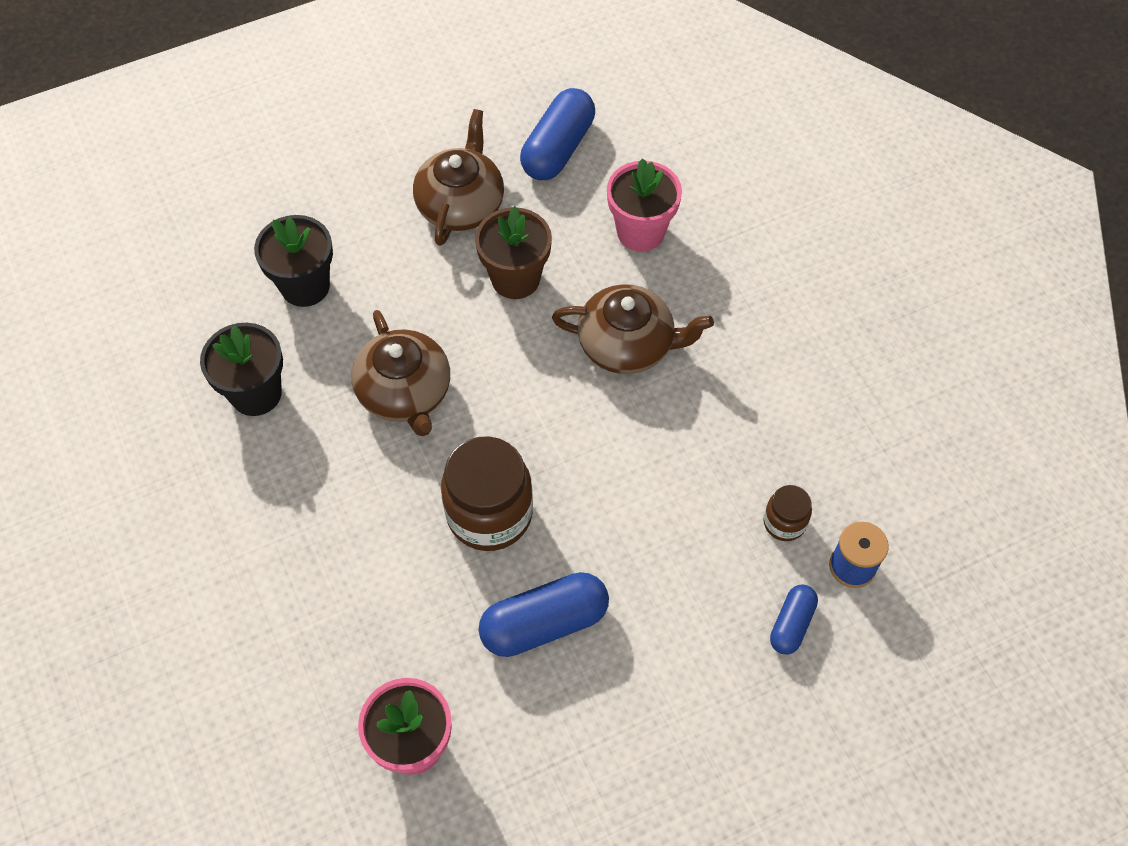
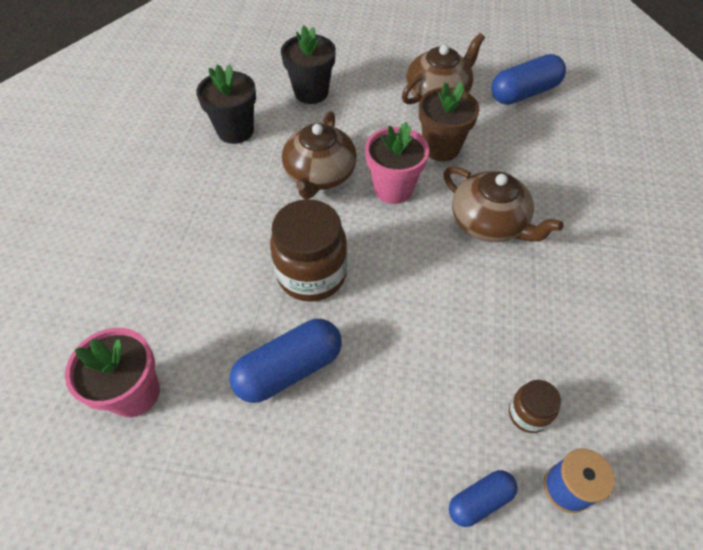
camera: 35 degrees right, 5 degrees down
(544, 623) = (289, 369): blue capsule -> blue capsule turned 45 degrees counterclockwise
(640, 232) = (548, 162): pink flower pot -> pink flower pot (393, 189)

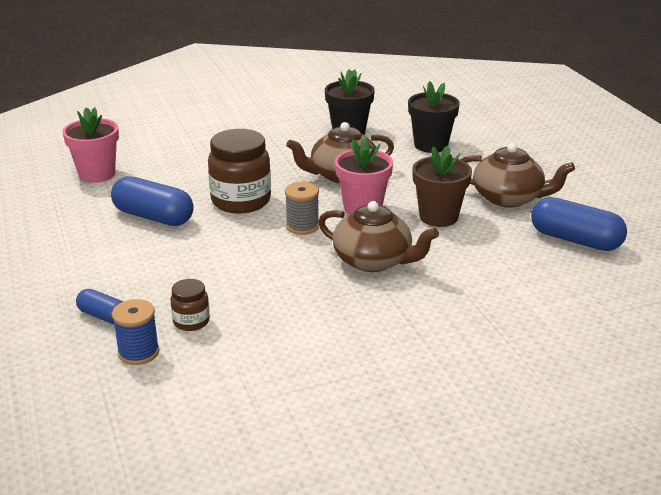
camera: 60 degrees right, 25 degrees down
(397, 246) = (302, 226): none -> grey spool
(489, 223) = (373, 260): brown teapot -> brown teapot turned 75 degrees counterclockwise

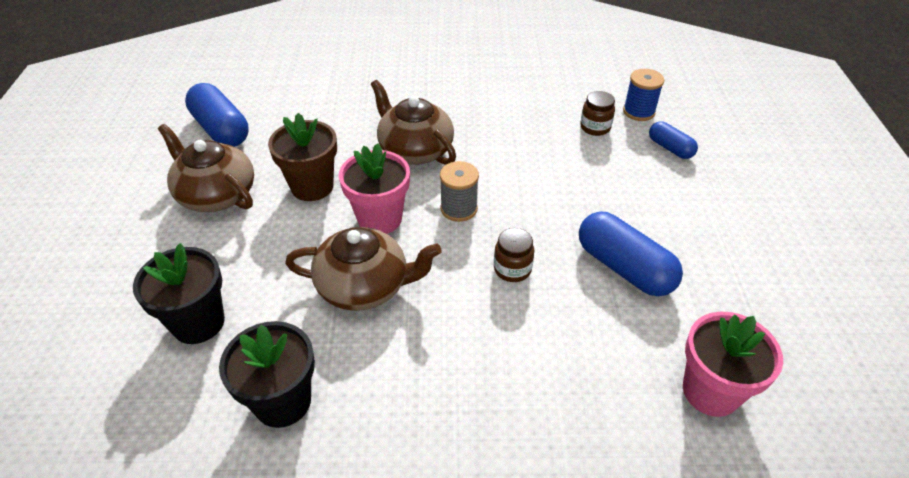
camera: 160 degrees left, 15 degrees up
(241, 201) = (512, 269): brown jar -> brown jar, size x0.50

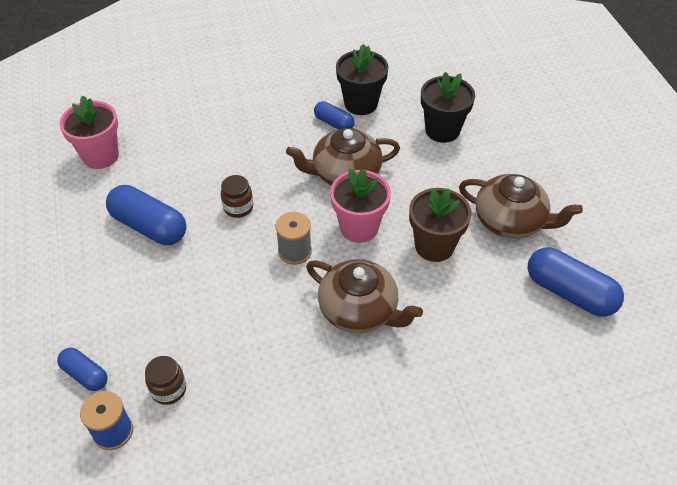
camera: 165 degrees right, 5 degrees up
(343, 372) = (334, 123): none -> blue capsule

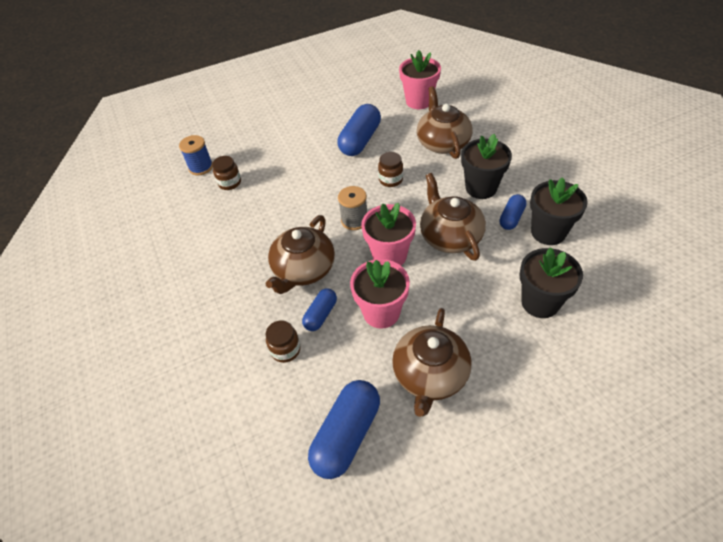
camera: 85 degrees right, 0 degrees up
(85, 375) = (239, 145): blue capsule -> blue capsule (320, 315)
(194, 150) = (442, 143): none -> brown teapot
(282, 135) = (481, 188): none -> black flower pot
(434, 246) = (381, 312): brown flower pot -> pink flower pot
(470, 336) = (285, 350): none -> brown jar

